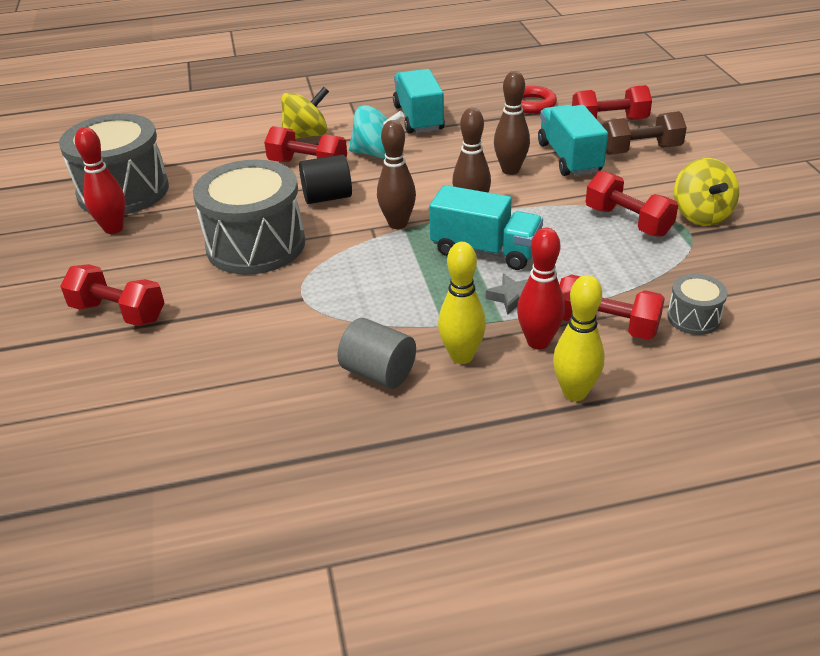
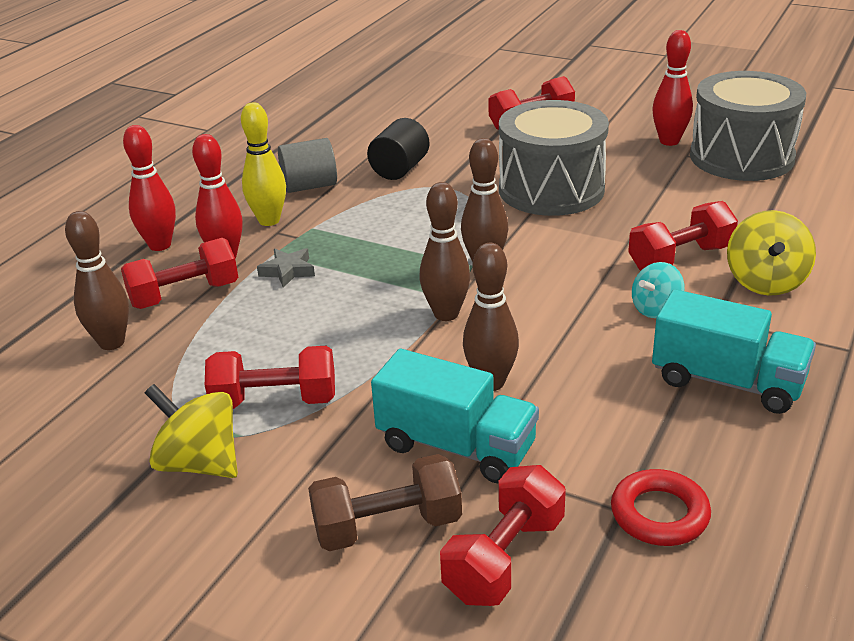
camera: 130 degrees right, 5 degrees down
(327, 197) = (591, 246): black cylinder -> black cylinder (400, 169)
(376, 154) = (656, 309): turquoise spinning top -> turquoise spinning top, size x0.66
(485, 250) = (370, 289): turquoise truck -> none
(574, 392) = (160, 245): yellow bowling pin -> red bowling pin
(640, 150) = (387, 526): brown dumbbell -> brown dumbbell turned 45 degrees clockwise
(693, 318) = (112, 342): grey drum -> brown bowling pin

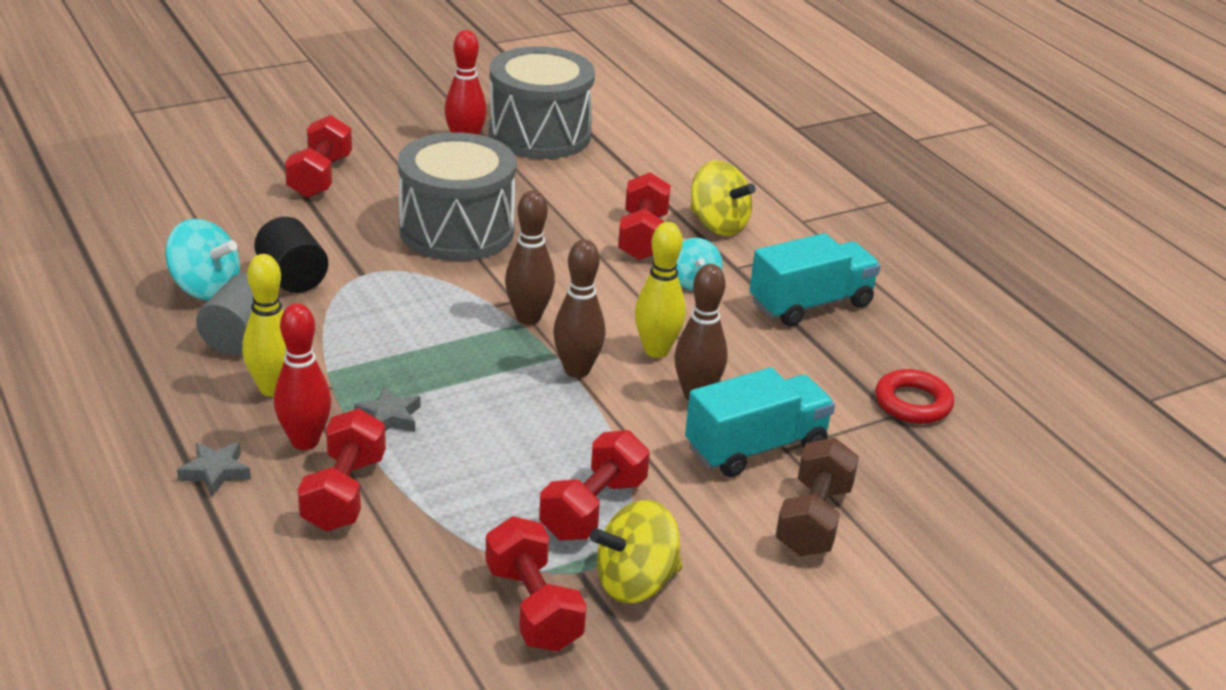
camera: 60 degrees left, 0 degrees up
(112, 342) = (371, 569): brown bowling pin -> none
(160, 245) = (215, 472): red bowling pin -> grey star
(346, 153) = (205, 288): none -> turquoise spinning top
(504, 558) = (895, 484): red dumbbell -> red dumbbell (533, 607)
(526, 336) = (656, 350): none -> yellow bowling pin

